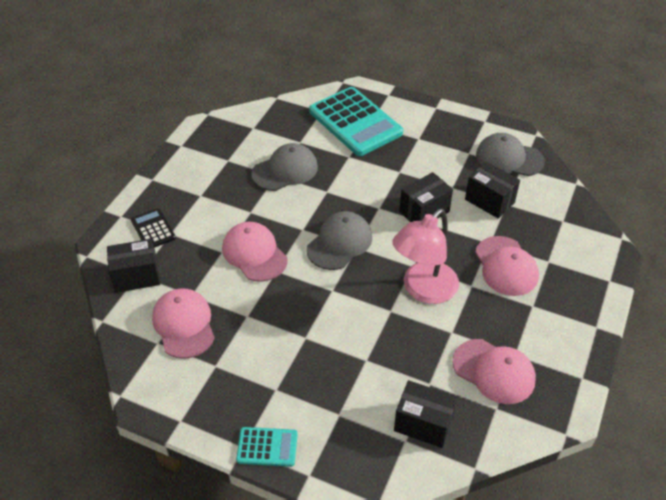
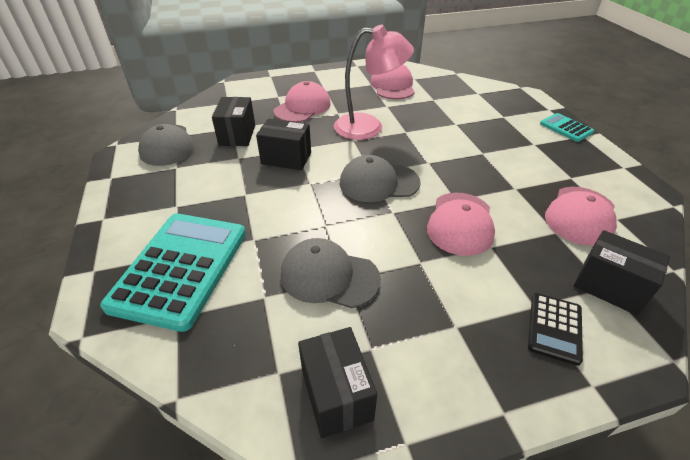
camera: 130 degrees left, 5 degrees down
(423, 424) = (460, 92): black box -> black box (336, 394)

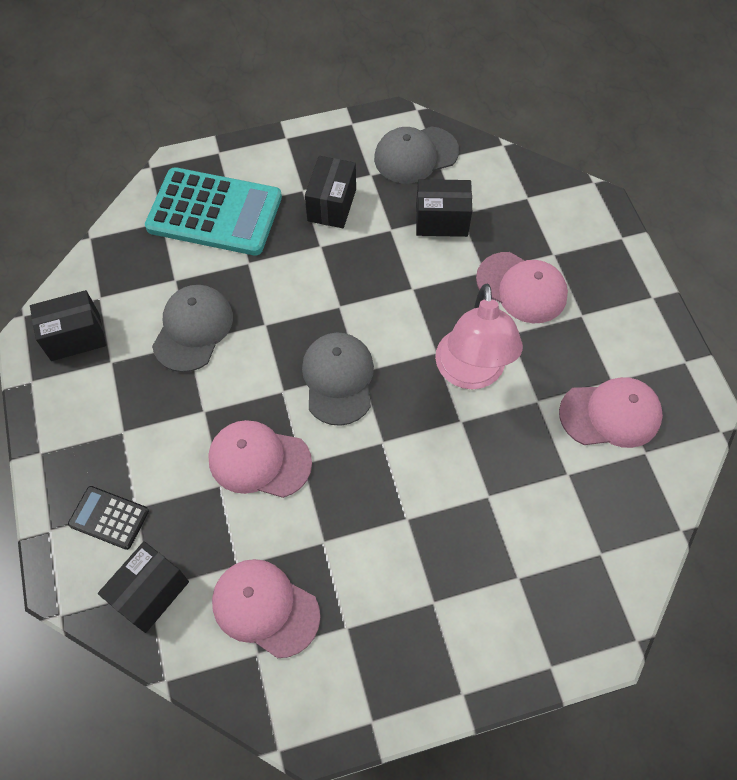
camera: 90 degrees right, 20 degrees up
(286, 158) = (389, 278): black box -> black box (332, 205)
(566, 128) = (485, 673): turquoise calculator -> none

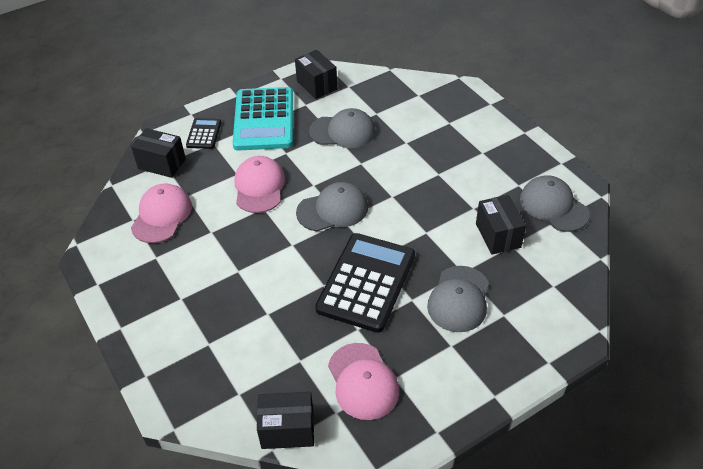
camera: 75 degrees right, 15 degrees down
(214, 212) = (438, 116): turquoise calculator -> turquoise calculator (264, 120)
(332, 205) = (477, 171): black box -> black box (287, 430)
(471, 373) = (366, 282): pink lamp -> black calculator
(521, 288) = (459, 299): pink cap -> grey cap

